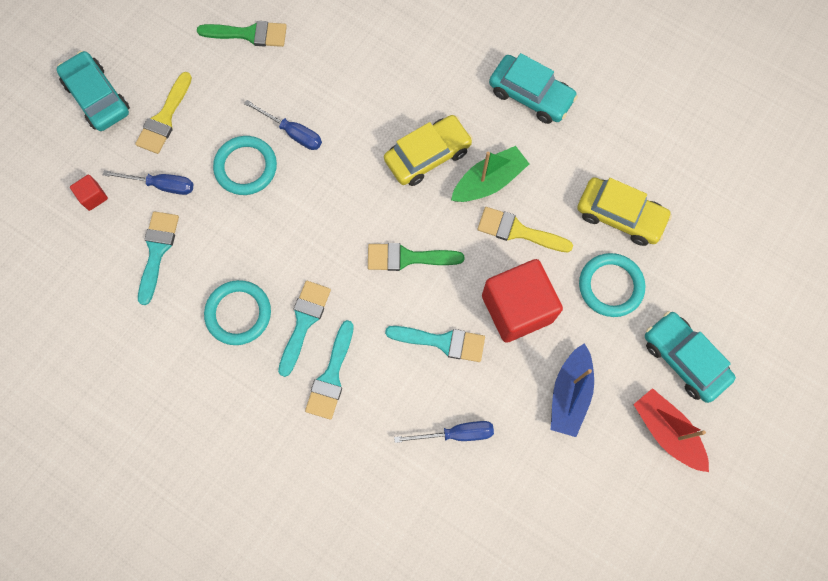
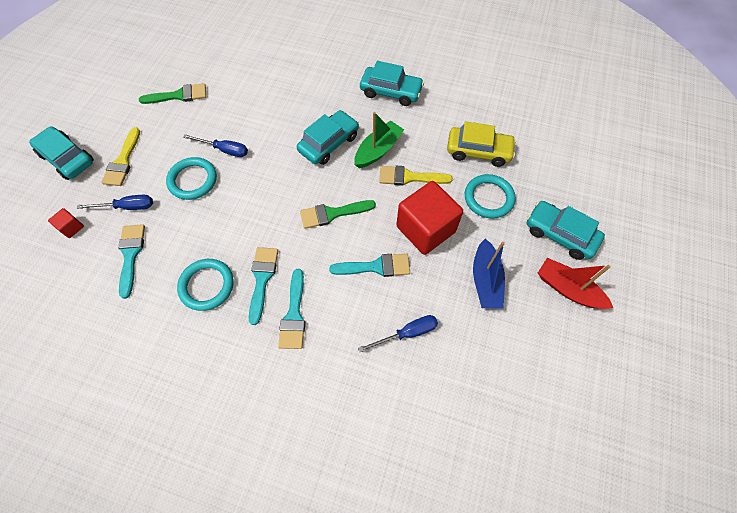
camera: 15 degrees left, 10 degrees down
(427, 155) = (329, 143): yellow car -> turquoise car

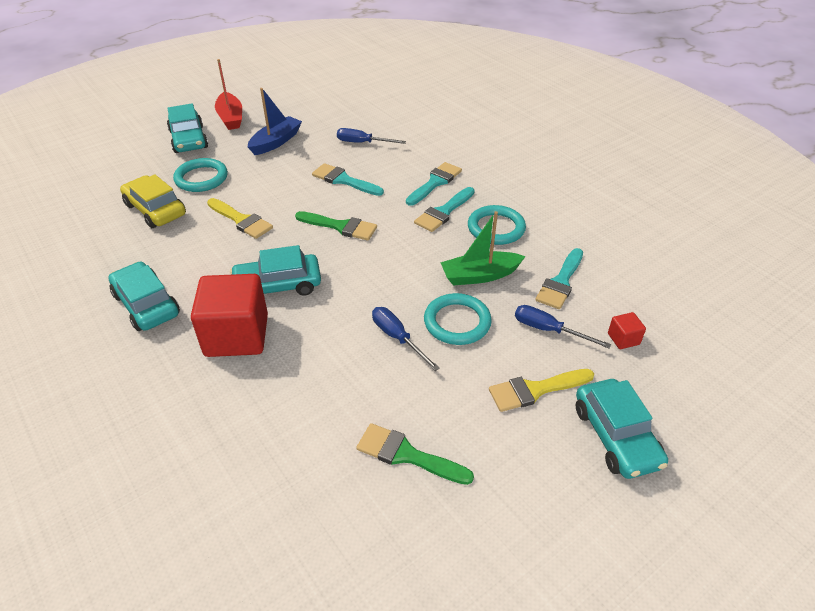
camera: 145 degrees left, 20 degrees down
(123, 161) = (535, 390): yellow brush -> yellow brush turned 150 degrees counterclockwise
(378, 150) = (239, 254): green boat -> green boat (479, 275)
(425, 229) = (277, 183): red cube -> red cube (236, 335)

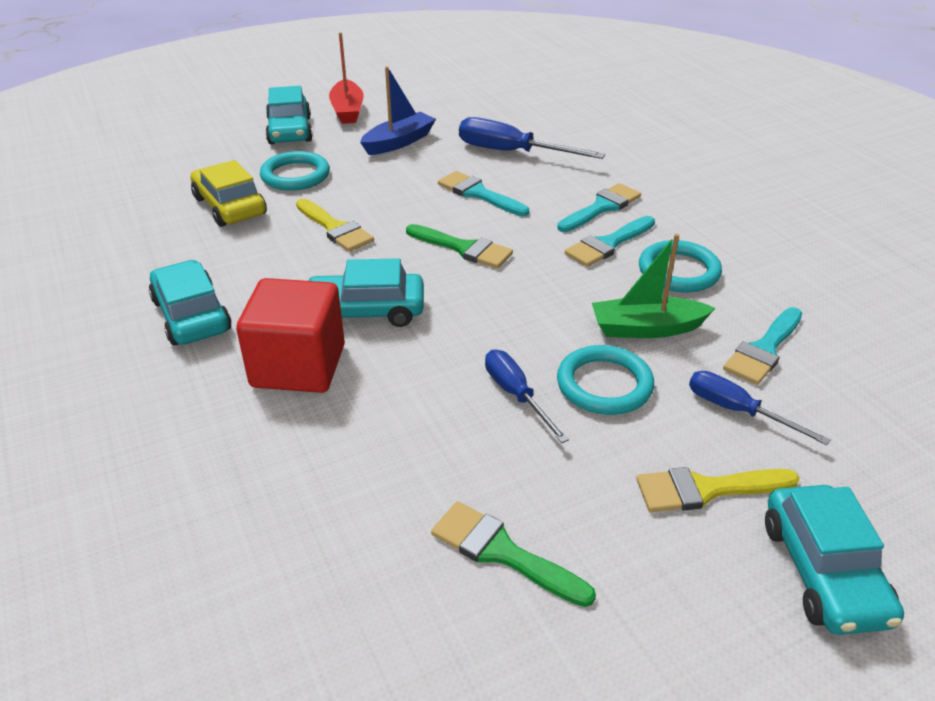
camera: 10 degrees right, 5 degrees down
(363, 143) = (512, 152): blue screwdriver -> blue screwdriver, size x1.59
(623, 339) = (850, 436): red cube -> none

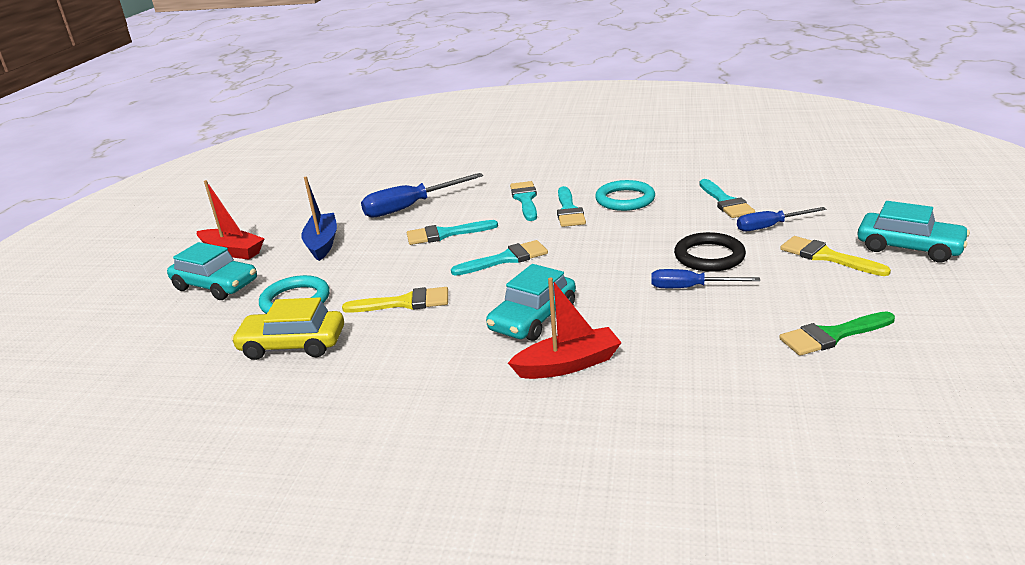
camera: 50 degrees left, 10 degrees down
(191, 315) = (437, 402): turquoise car -> none
(298, 366) = (568, 364): red cube -> red boat
(463, 248) = (506, 259): green brush -> turquoise brush
(604, 385) = (709, 256): turquoise ring -> black ring
(646, 328) = (669, 227): green boat -> none
(706, 489) = (826, 256): yellow brush -> yellow brush turned 105 degrees clockwise

